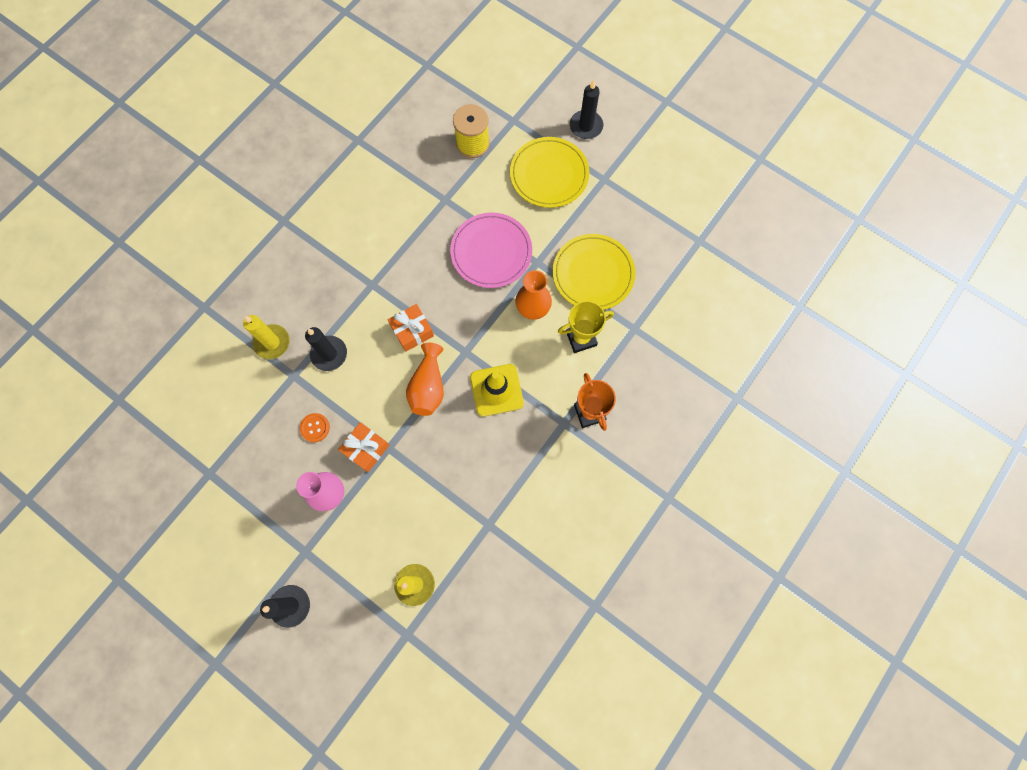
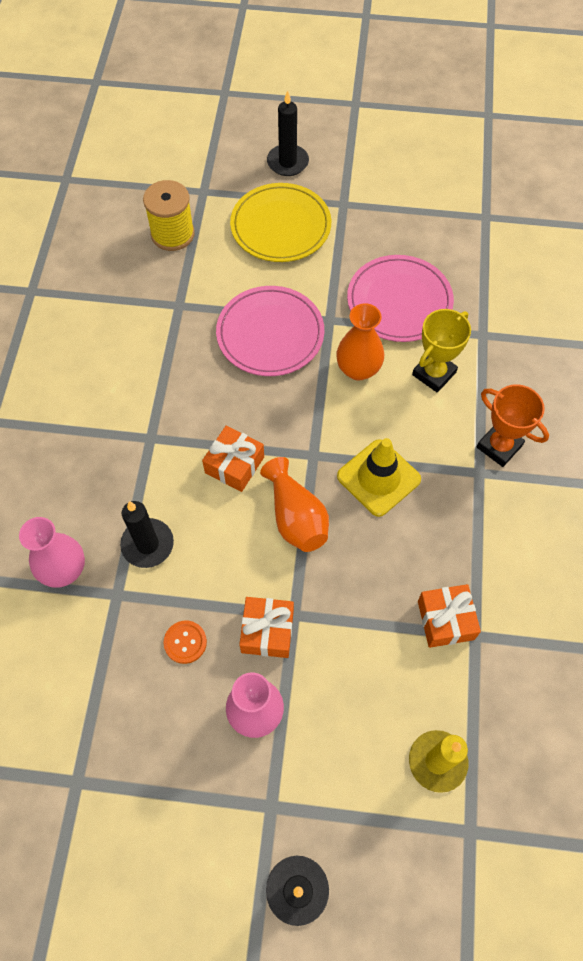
camera: 30 degrees left, 10 degrees down
(272, 342) = (64, 570): yellow candle -> pink vase
(477, 504) = (445, 620): none -> orange gift
(593, 274) = (399, 302): yellow plate -> pink plate

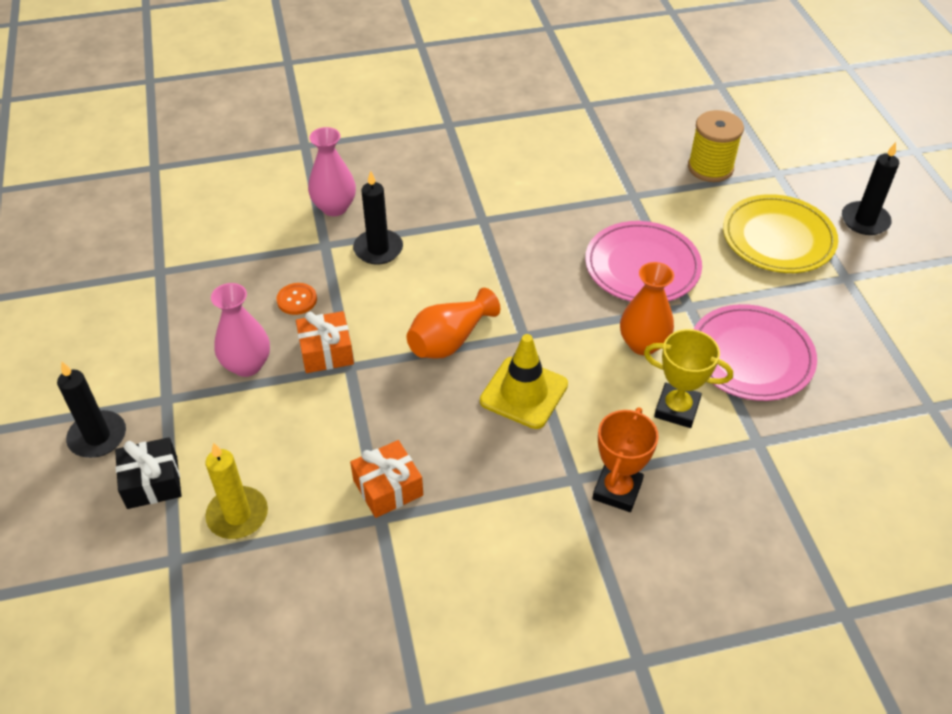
camera: 70 degrees right, 15 degrees down
(234, 465) = (483, 282): orange gift -> none
(374, 839) = (152, 482): none -> black gift

